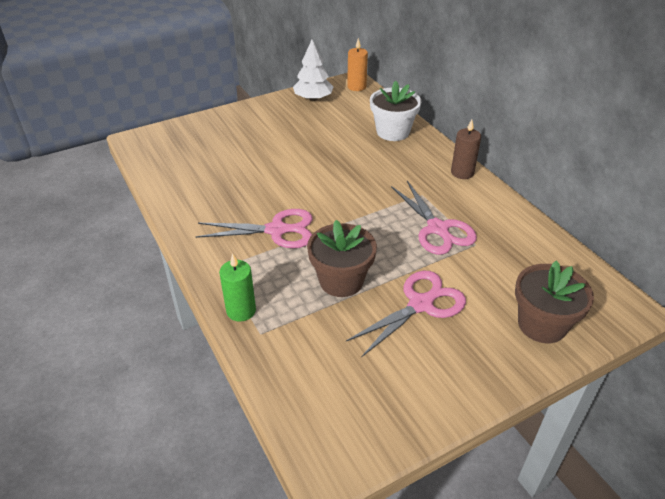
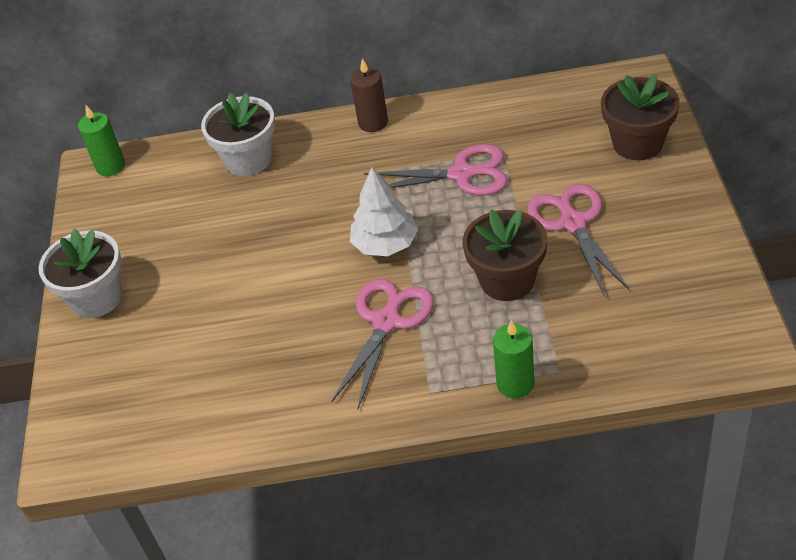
camera: 60 degrees left, 5 degrees up
(253, 114) = (96, 298): none -> white flower pot
(313, 98) = (106, 220): white tree -> white tree (385, 244)
(356, 87) = (110, 166): orange candle -> green candle

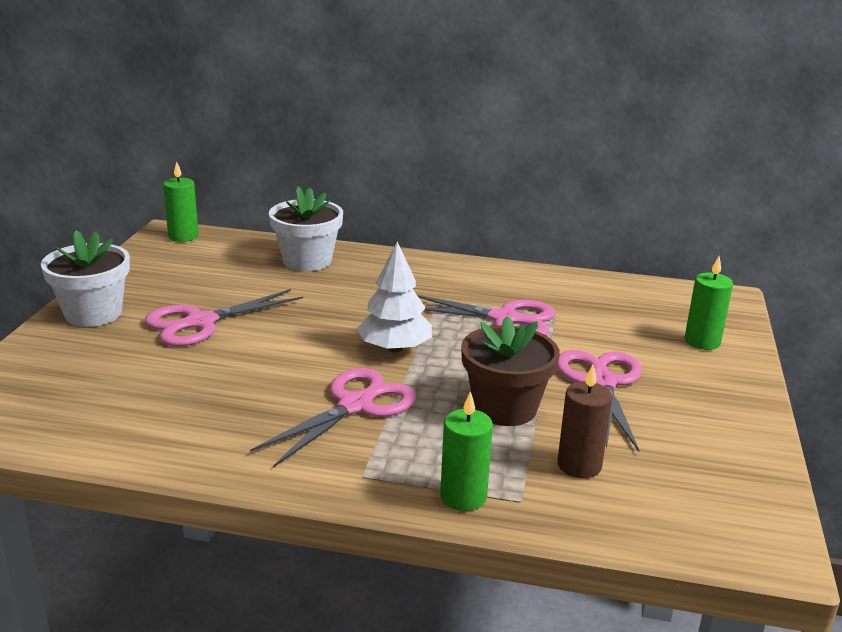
camera: 10 degrees right, 20 degrees down
(199, 275) = (199, 323): none -> pink scissors
(373, 122) = (440, 265): brown candle -> brown candle (579, 465)
(637, 143) = (702, 341): brown flower pot -> green candle

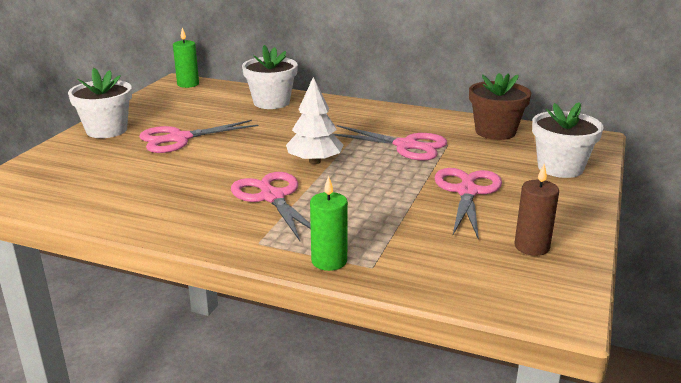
camera: 10 degrees right, 0 degrees up
(356, 405) = (272, 197): pink scissors -> pink scissors turned 75 degrees counterclockwise
(505, 408) = (384, 204): brown flower pot -> brown flower pot (495, 132)
(579, 465) = (427, 246): brown candle -> brown candle (531, 247)
(702, 341) = (560, 168): green candle -> white flower pot

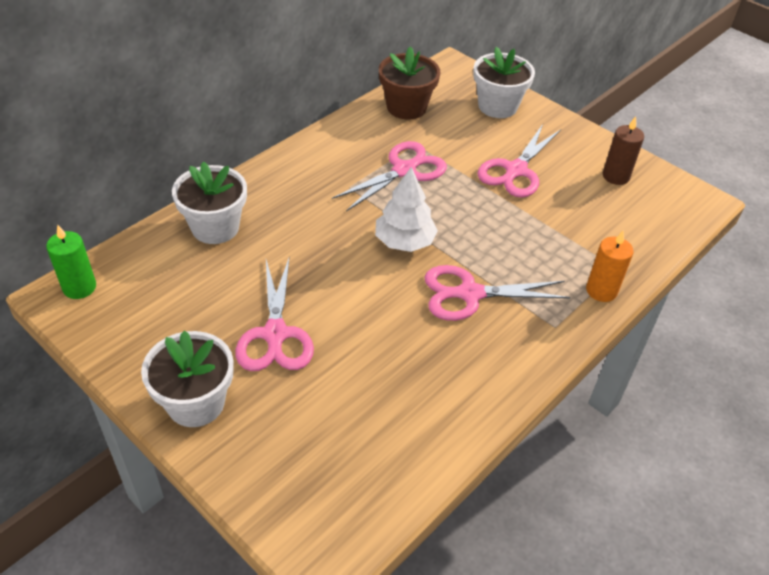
camera: 70 degrees left, 20 degrees up
(329, 261) = (601, 290): green candle -> orange candle
(467, 191) = (515, 171): pink scissors -> pink scissors turned 90 degrees counterclockwise

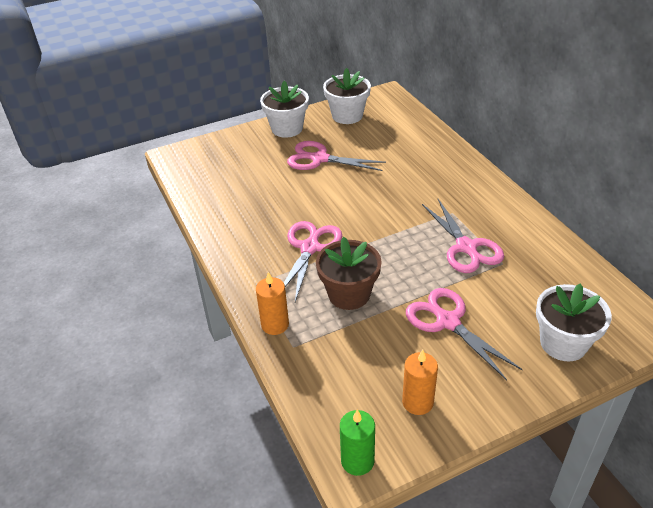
camera: 115 degrees right, 5 degrees down
(79, 287) = (390, 99): green candle -> green candle (357, 461)
(215, 227) = (425, 147): white flower pot -> white flower pot (347, 115)
(404, 241) = (378, 228): white tree -> none
(406, 107) = (566, 271): brown flower pot -> brown flower pot (349, 294)
(615, 176) = (417, 402): brown candle -> orange candle

